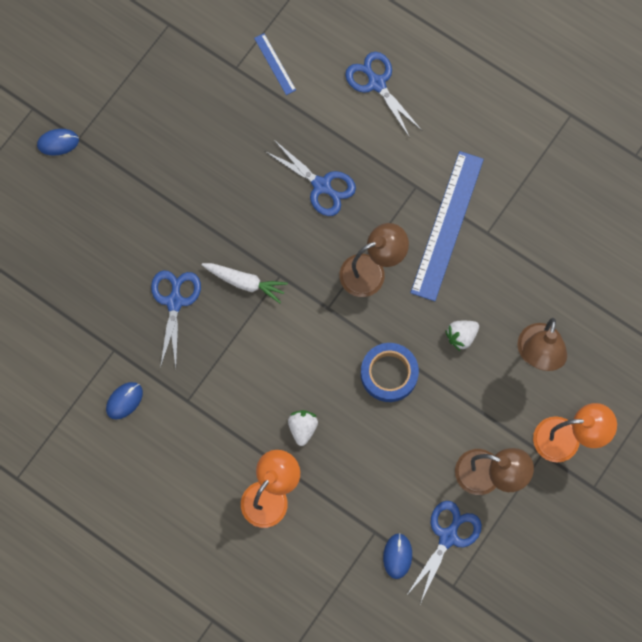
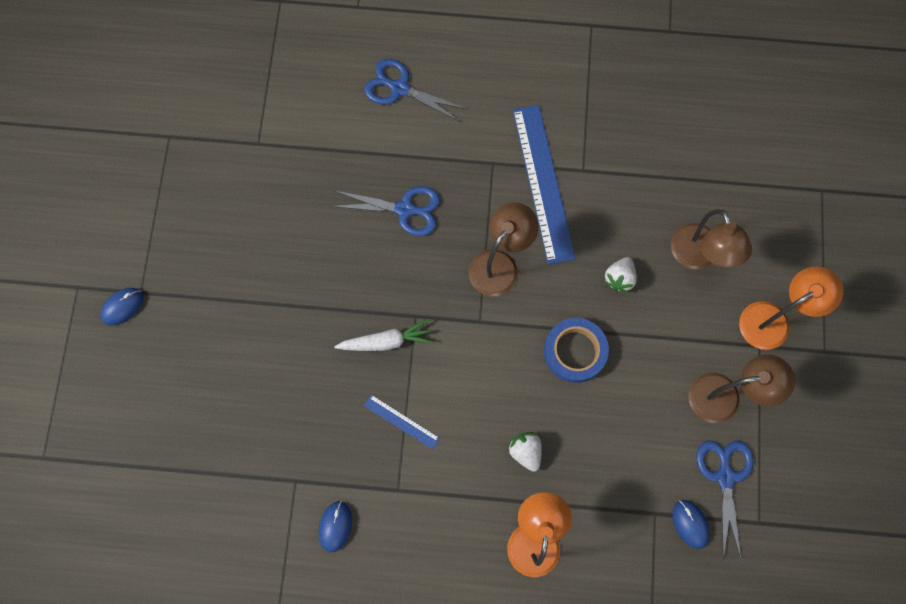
camera: 30 degrees left, 0 degrees up
(174, 302) = (328, 399): blue scissors -> none
(275, 64) = (293, 120): blue ruler -> blue ruler (401, 421)

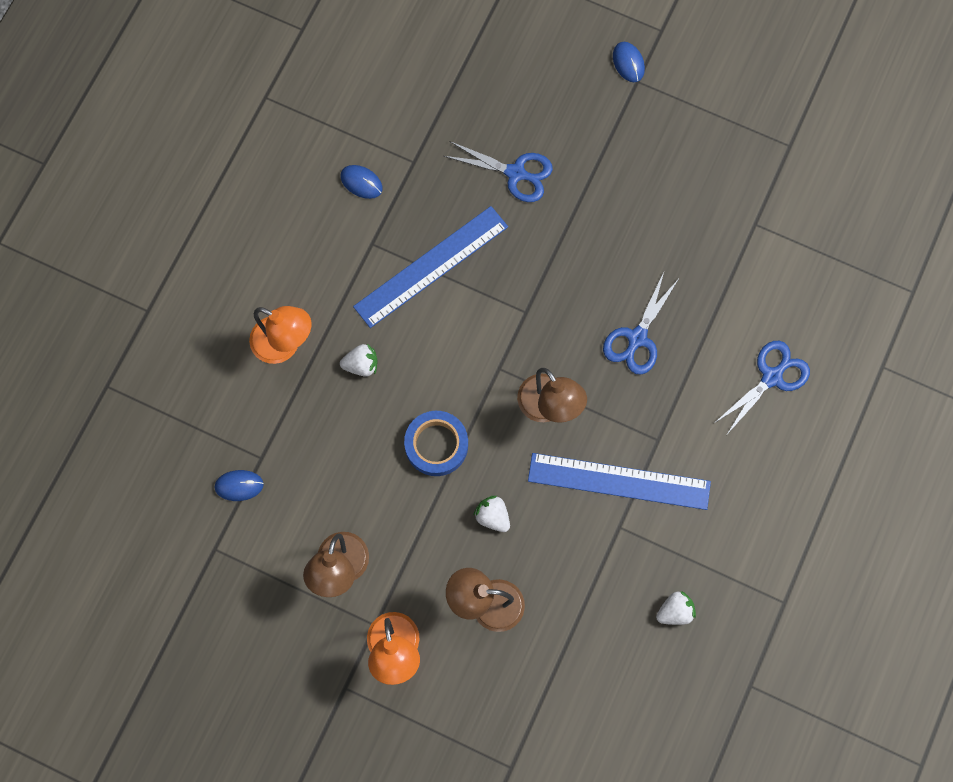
camera: 110 degrees right, 0 degrees up
(386, 341) = (511, 277): white carrot -> none
(401, 421) = (431, 267): blue ruler -> blue ruler, size x2.20
(635, 104) = (675, 611): none -> white strawberry
(725, 477) = (267, 536): blue scissors -> blue scissors (515, 173)

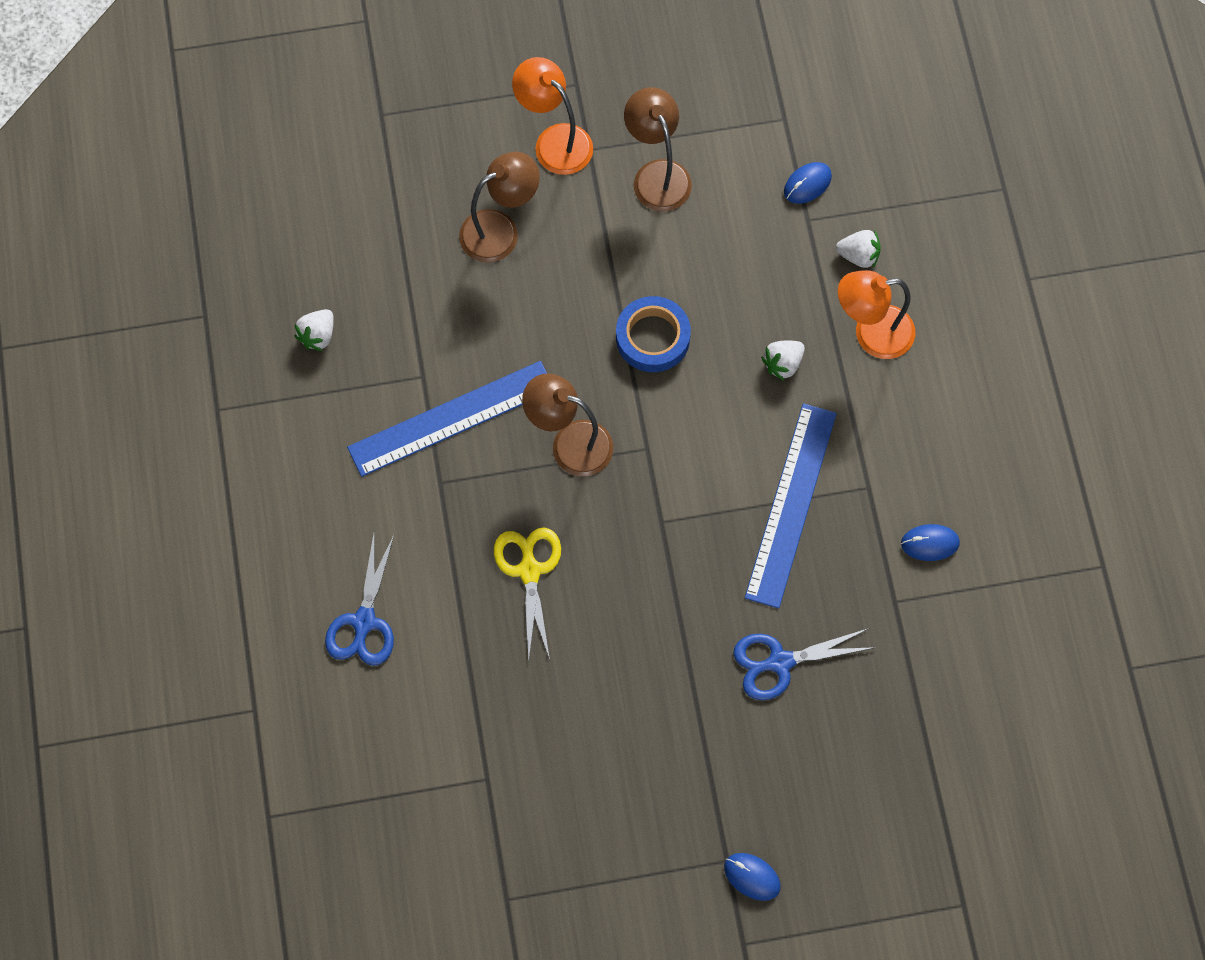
camera: 145 degrees right, 5 degrees down
(492, 516) = (550, 309): white strawberry -> white strawberry (858, 256)
(637, 338) = (529, 571): blue scissors -> yellow scissors

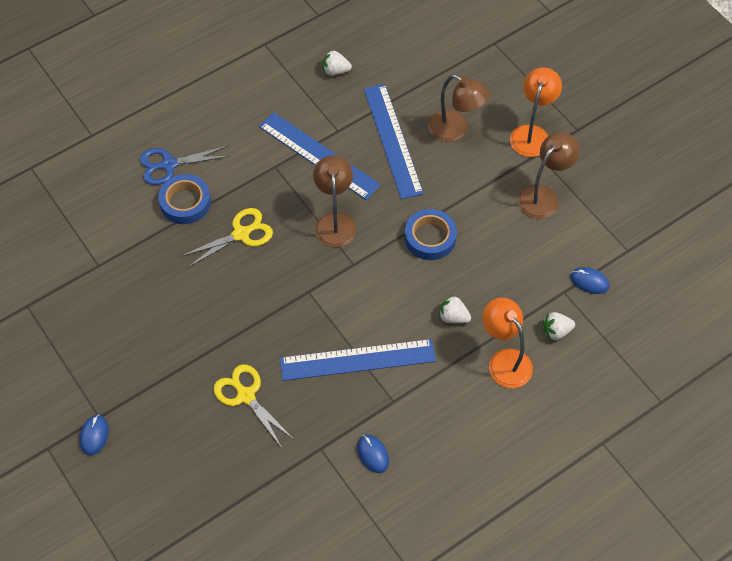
camera: 65 degrees right, 10 degrees down
(440, 624) = (185, 202): none -> blue tape
(475, 314) = (393, 140): none -> blue ruler
(780, 662) = (246, 396): blue scissors -> yellow scissors
(858, 256) = (556, 331): white strawberry -> white strawberry turned 90 degrees clockwise

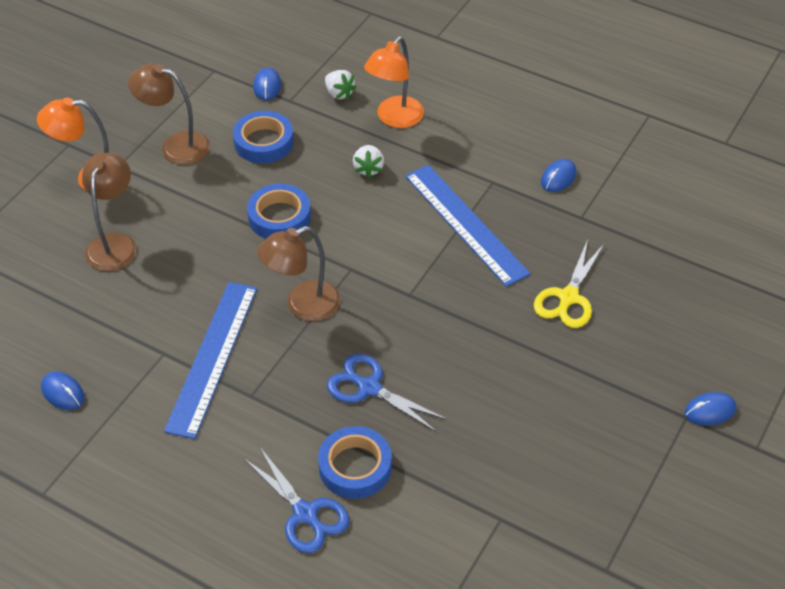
camera: 115 degrees left, 10 degrees down
(241, 234) = (369, 388): yellow scissors -> blue scissors
(335, 71) = (63, 392): white strawberry -> blue mouse
(393, 140) = (155, 295): blue ruler -> none
(520, 256) = (264, 142): none -> blue tape

